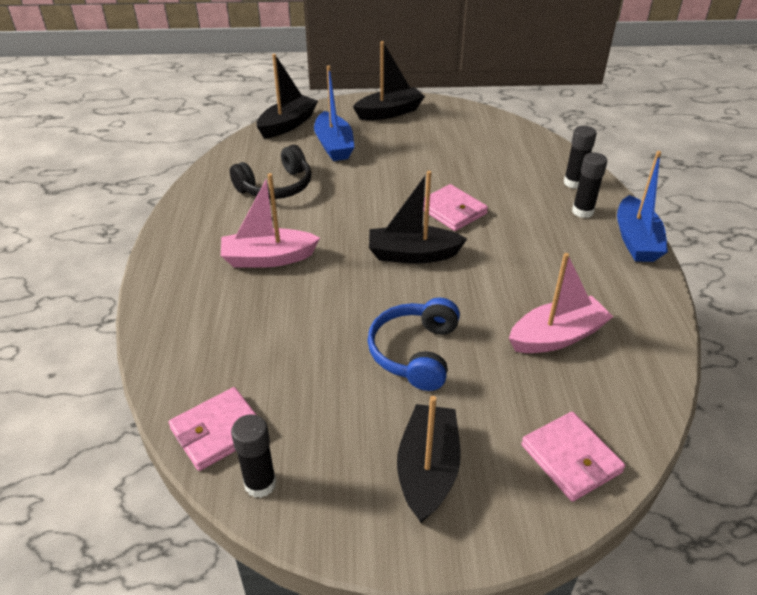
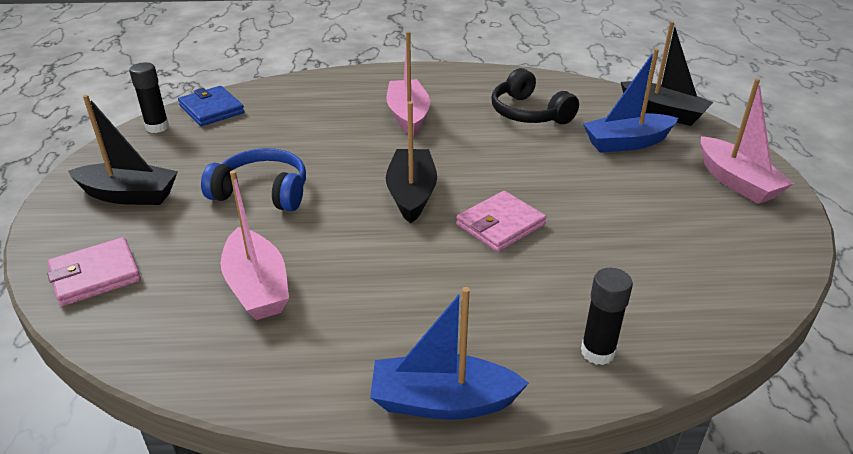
camera: 90 degrees right, 5 degrees down
(218, 431) = (211, 109): pink wallet -> blue wallet
(389, 112) = (736, 182): black boat -> pink boat
(582, 211) = (515, 350): black glue stick -> none

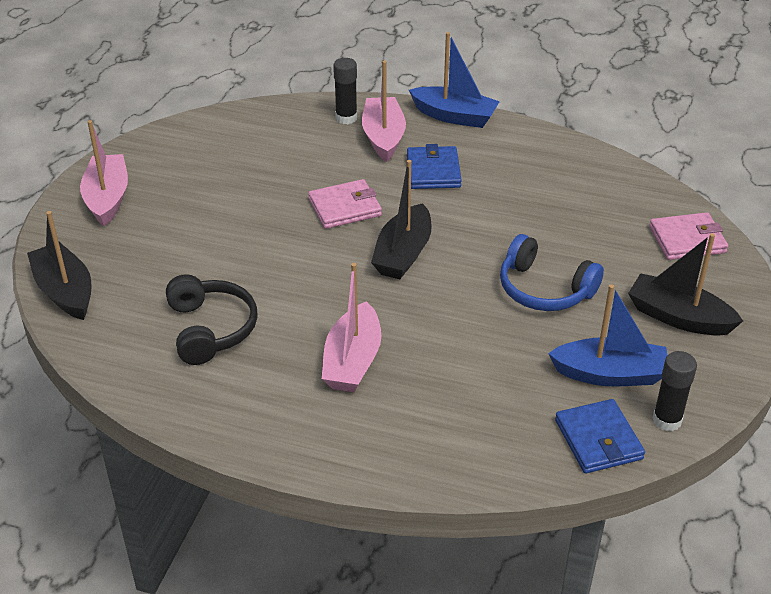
camera: 160 degrees left, 5 degrees up
(257, 287) = (557, 202): pink boat -> pink boat (383, 137)
(427, 294) = (433, 171): none -> blue wallet
(626, 143) = (151, 261): blue boat -> blue boat (610, 374)

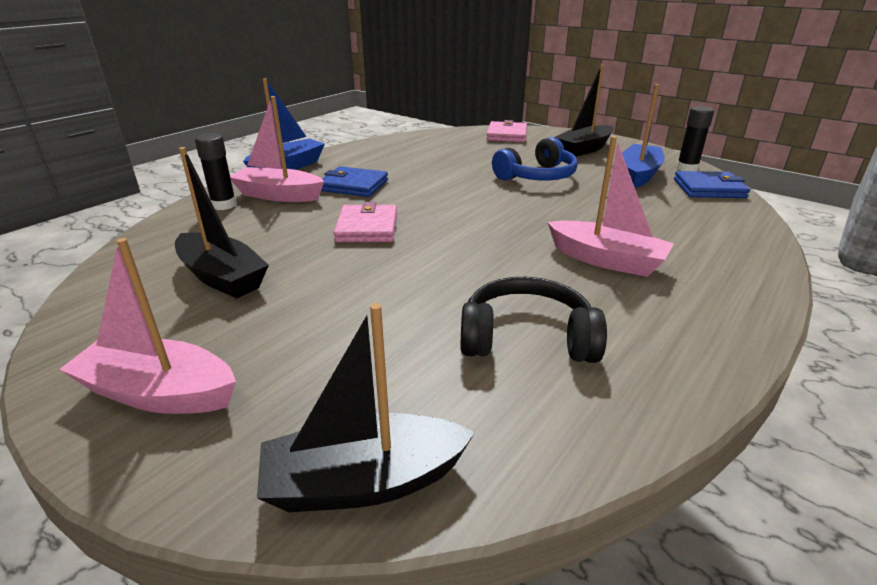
camera: 70 degrees left, 10 degrees down
(403, 254) = (459, 214): black boat -> black boat (222, 277)

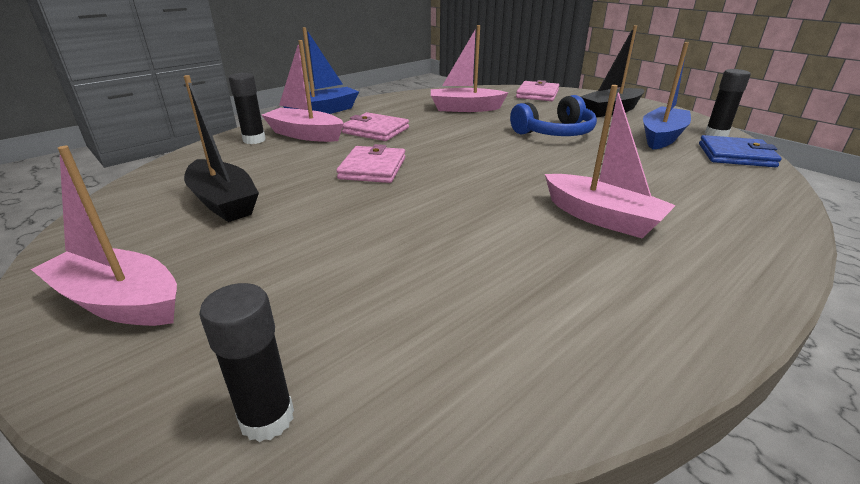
camera: 10 degrees right, 0 degrees up
(354, 185) = (375, 130): blue wallet -> pink wallet
(364, 481) = (267, 418): black boat -> black glue stick
(438, 155) = (465, 108): none -> pink boat
(527, 338) = (491, 288): black headphones -> none

